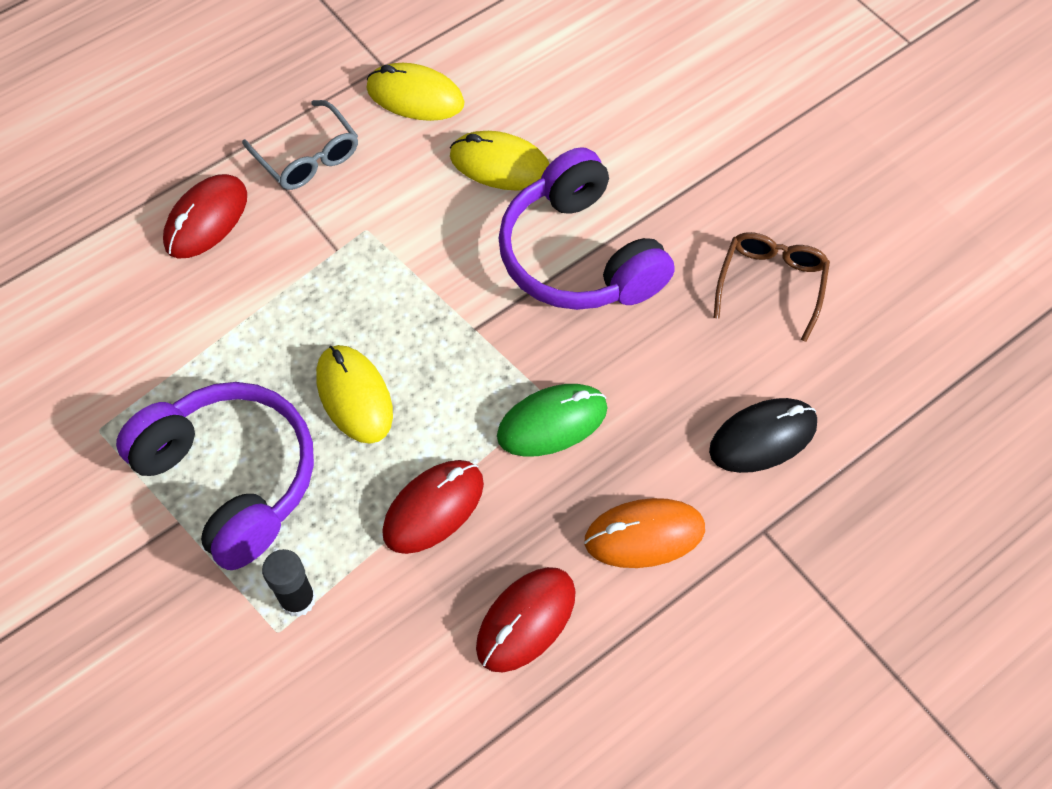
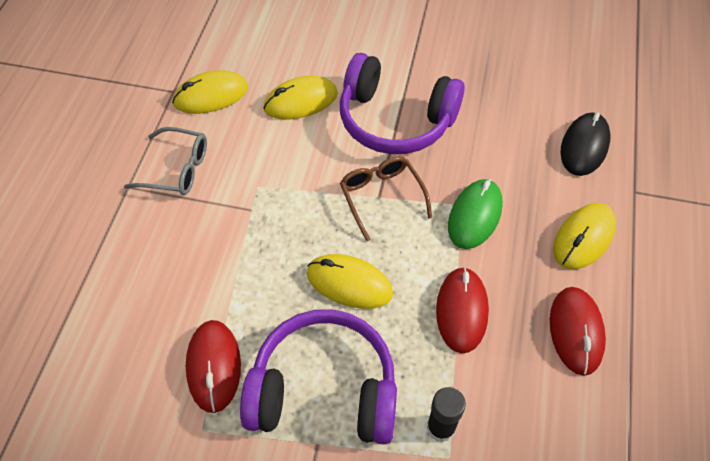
camera: 40 degrees left, 5 degrees down
(206, 219) = (146, 248): red mouse -> red mouse (214, 366)
(644, 535) = (583, 238): orange mouse -> yellow mouse
(771, 284) = (506, 70): brown glasses -> brown glasses (381, 197)

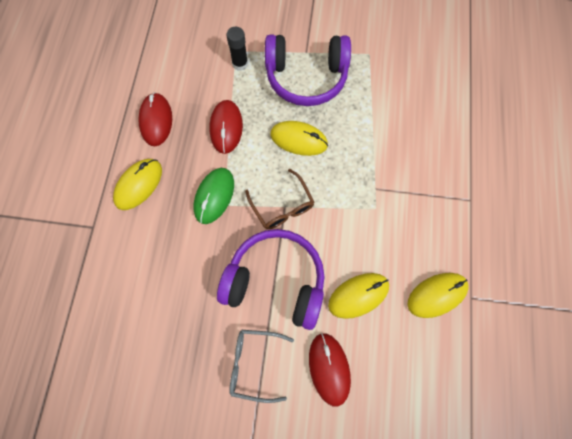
camera: 175 degrees right, 15 degrees up
(177, 169) = (439, 218): grey glasses -> grey glasses (254, 363)
(214, 366) = (372, 84): red mouse -> red mouse (329, 368)
(584, 146) = (122, 267): black mouse -> none

